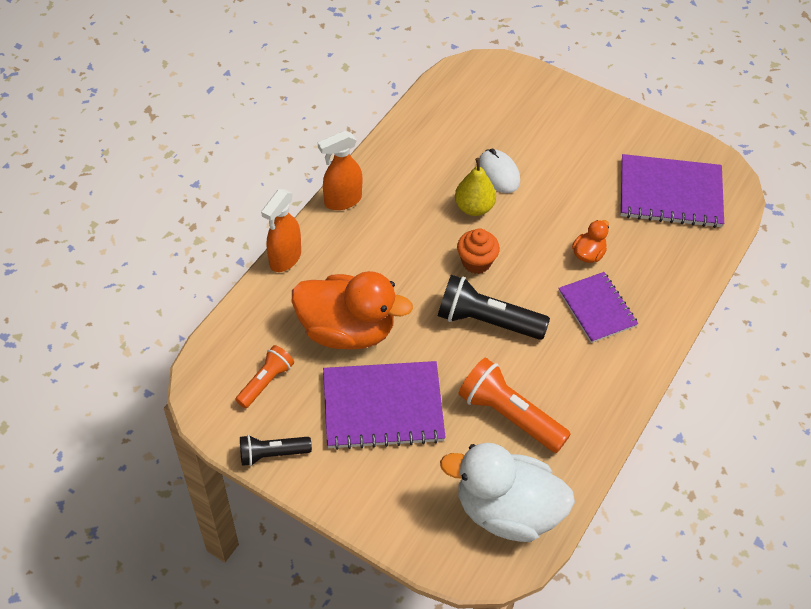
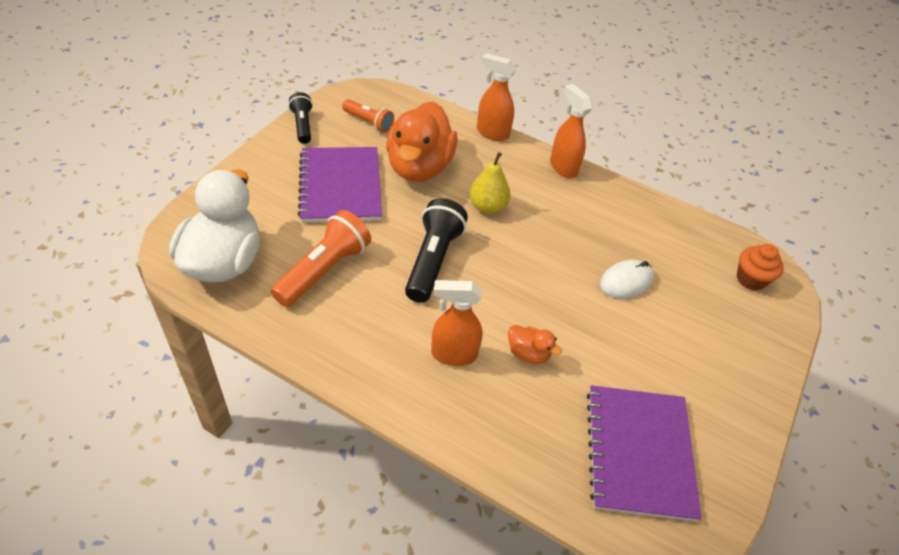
camera: 85 degrees right, 5 degrees down
(474, 207) = (574, 259): yellow pear -> yellow pear (487, 207)
(476, 262) = (504, 256): orange cupcake -> orange cupcake (750, 279)
(597, 308) = (453, 354): purple notebook -> orange spray bottle

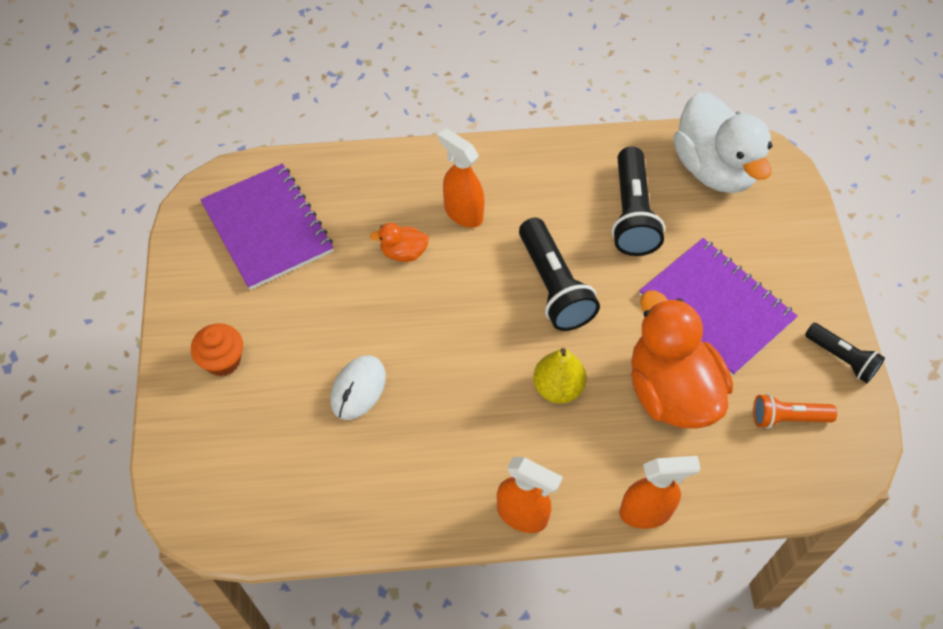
camera: 150 degrees right, 10 degrees up
(324, 270) = (632, 214): orange flashlight -> black flashlight
(453, 354) = (463, 213): orange spray bottle -> orange spray bottle turned 105 degrees counterclockwise
(750, 279) = (225, 486): orange cupcake -> orange cupcake (223, 360)

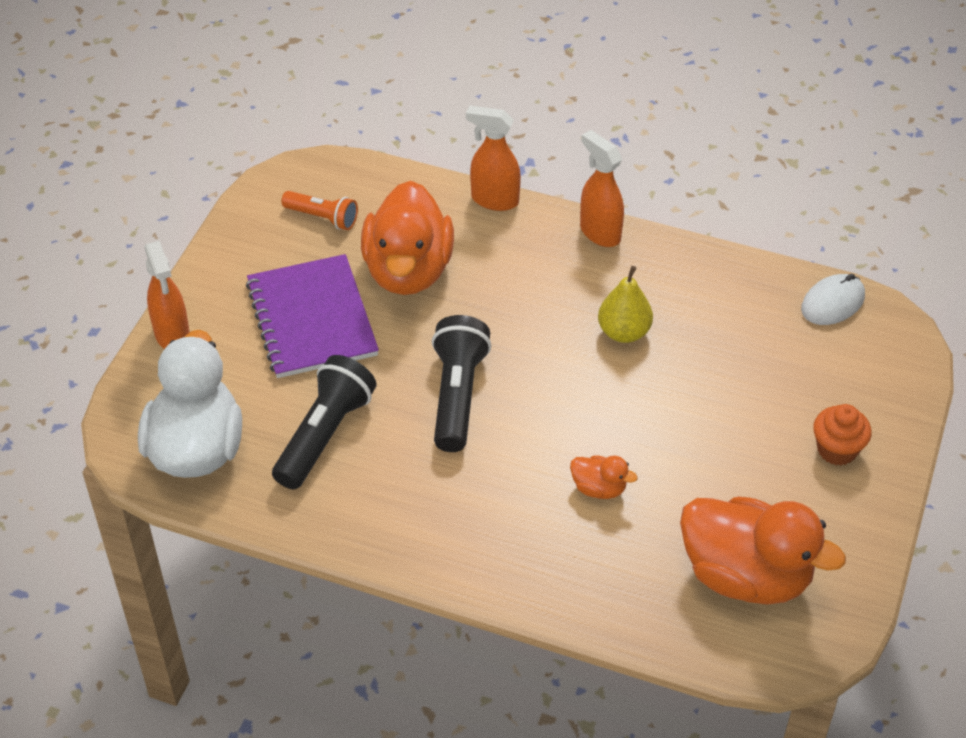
camera: 155 degrees left, 10 degrees down
(267, 228) = (746, 575): purple notebook -> orange duck
(358, 389) = (705, 375): white mouse -> white mouse (832, 303)
(463, 213) = (510, 507): orange spray bottle -> orange spray bottle (172, 335)
(558, 387) = (510, 309): yellow pear -> yellow pear (624, 332)
(842, 358) = (234, 240): black flashlight -> none

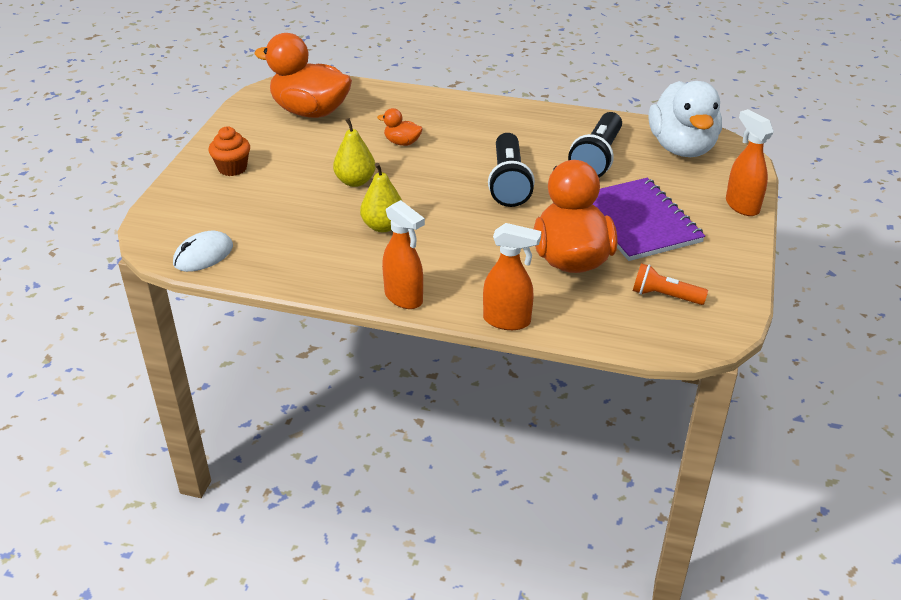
camera: 175 degrees right, 10 degrees down
(663, 412) = (355, 181): none -> yellow pear

